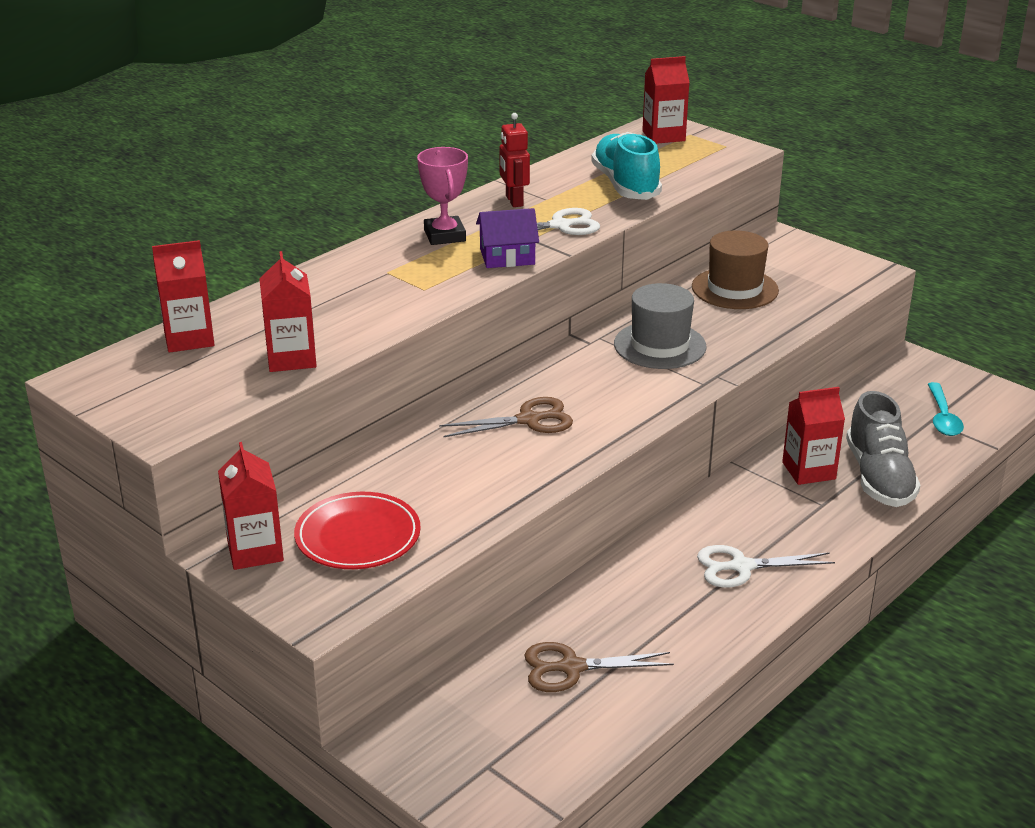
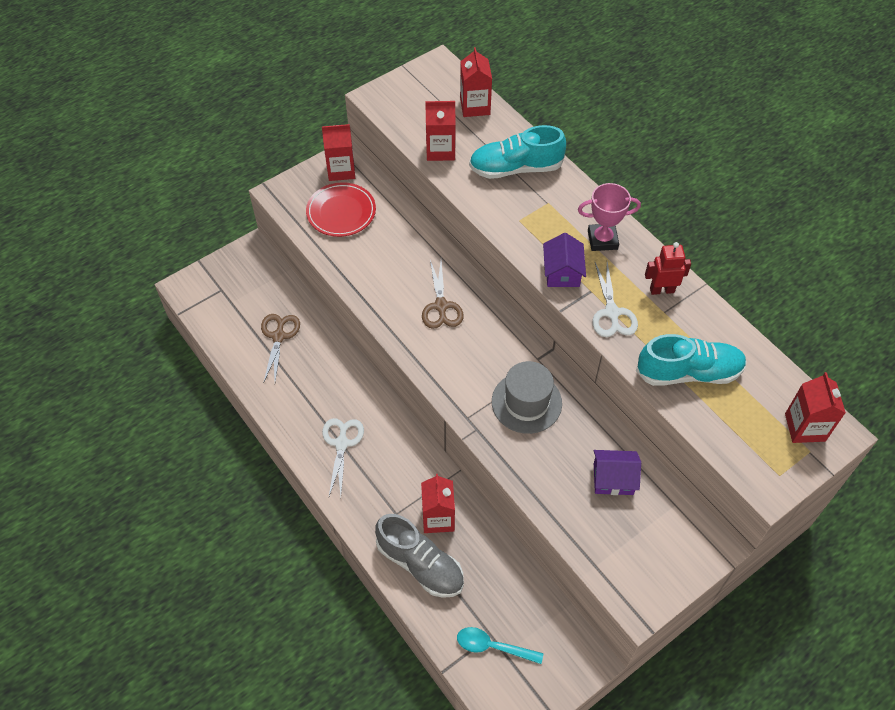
camera: 100 degrees right, 25 degrees up
(323, 298) = (516, 168): none -> turquoise shoe
(734, 289) = (613, 479): brown hat -> purple house
(879, 477) = (420, 564): grey shoe -> grey shoe turned 150 degrees counterclockwise

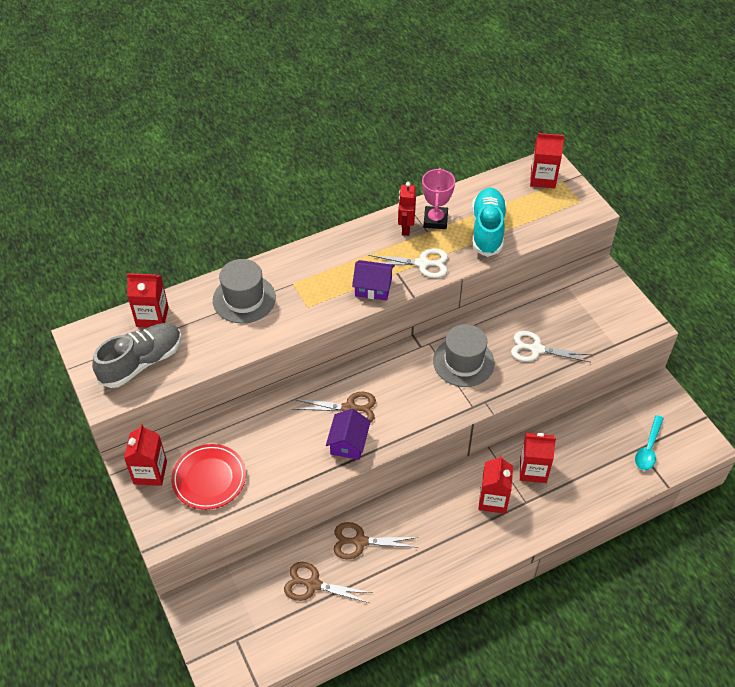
camera: 80 degrees left, 5 degrees down
(328, 367) = (360, 541): none -> brown scissors
(342, 443) = (448, 538): white scissors -> white scissors (536, 349)
(420, 564) = (575, 490): grey shoe -> grey shoe (141, 362)
(440, 150) = (202, 353): red carton -> red carton (493, 500)
(516, 168) = (244, 299): turquoise shoe -> grey hat
(602, 240) = (344, 254): pink trophy -> pink trophy (435, 220)
(613, 479) = (541, 319): purple house -> purple house (348, 443)

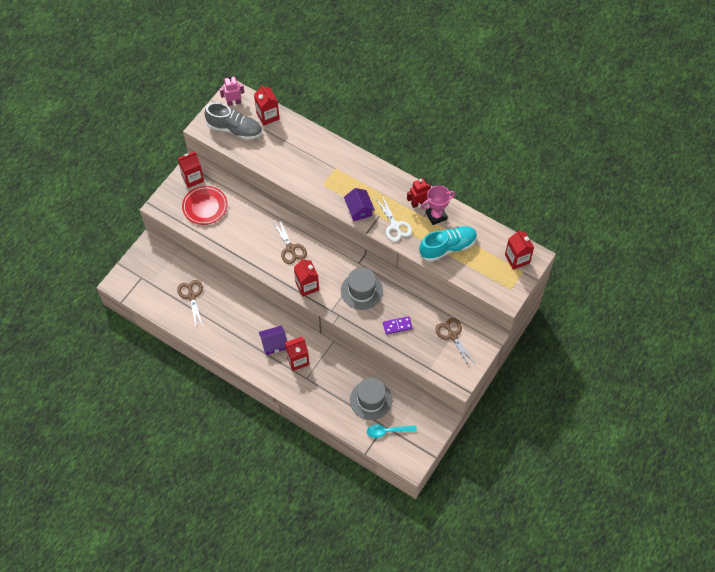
camera: 60 degrees right, 10 degrees up
(97, 344) = (234, 102): none -> pink robot
(244, 299) = (308, 151): grey hat -> grey hat (371, 400)
(348, 443) = (267, 260): purple house -> purple house (274, 344)
(360, 541) = (230, 305): brown scissors -> brown scissors (452, 335)
(533, 470) = (331, 373): red carton -> red carton (307, 286)
(536, 349) = (397, 326): white scissors -> purple domino

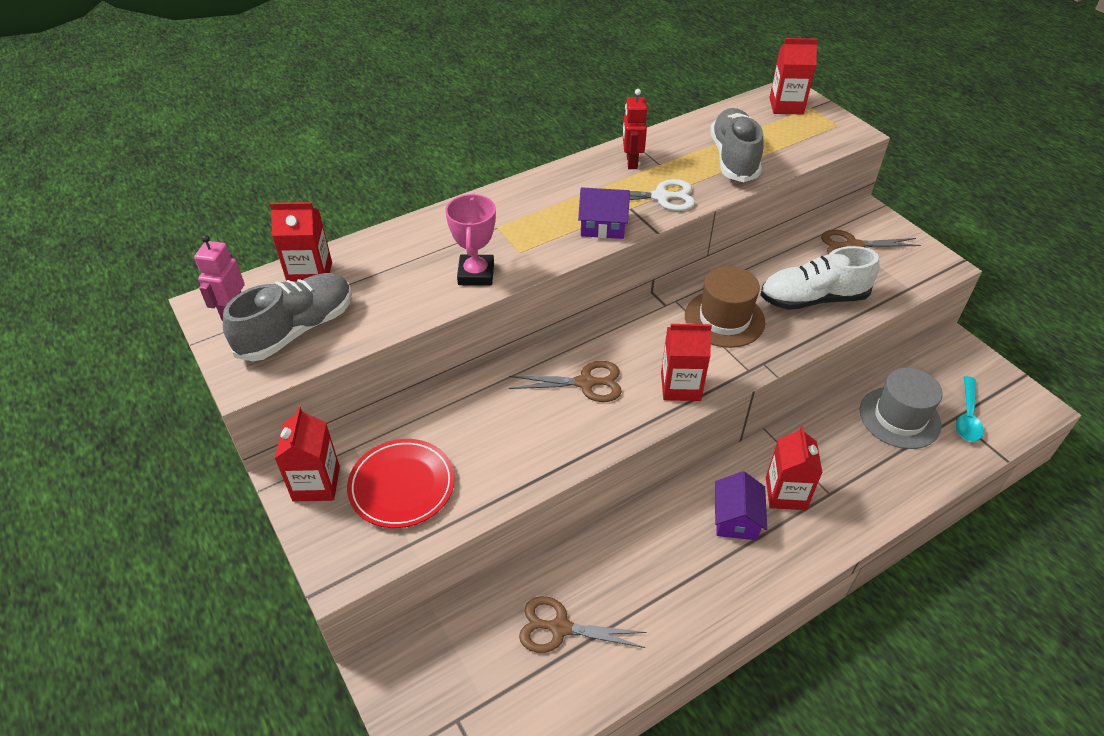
camera: 65 degrees left, 15 degrees down
(361, 291) = (724, 319): grey hat -> brown hat
(397, 326) = (813, 299): purple domino -> white shoe
(436, 216) = (667, 152): pink trophy -> pink trophy (476, 274)
(447, 247) = (733, 158): turquoise shoe -> grey shoe

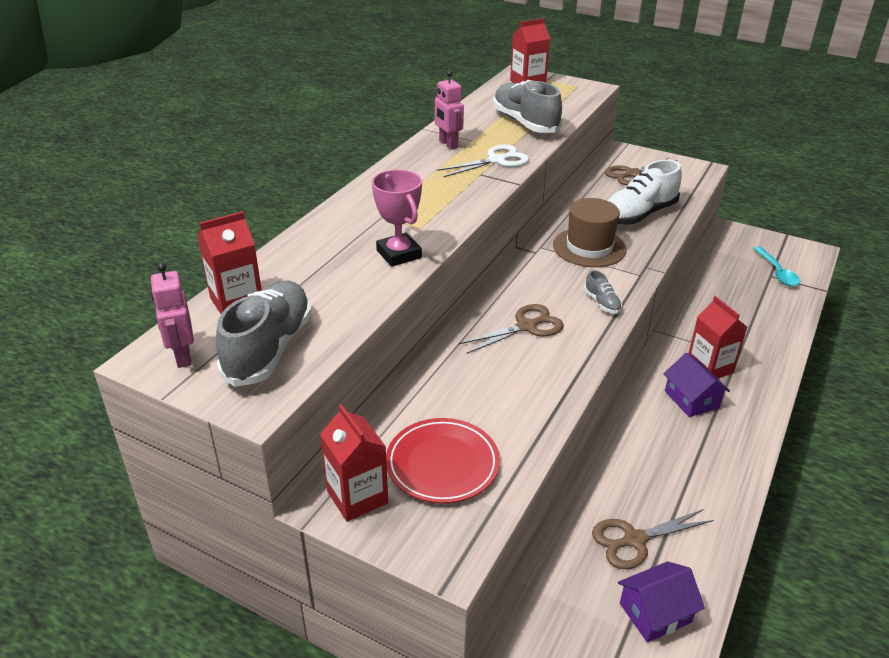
camera: 30 degrees left, 10 degrees down
(603, 226) = (471, 191): purple house -> purple house (655, 613)
(631, 162) = (448, 144): red robot -> pink robot
(680, 386) = (602, 303): red carton -> grey shoe
(899, 417) = (737, 288): grey hat -> none

